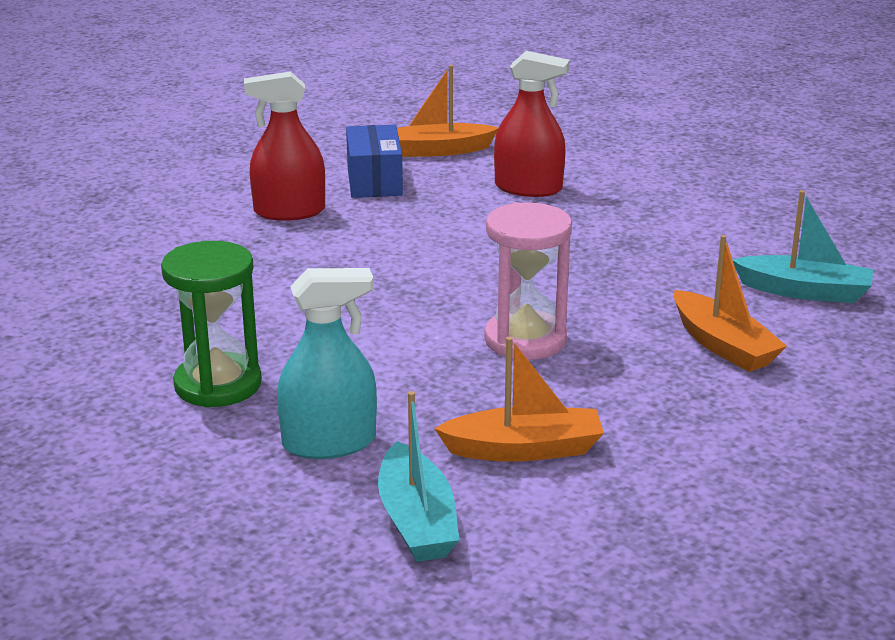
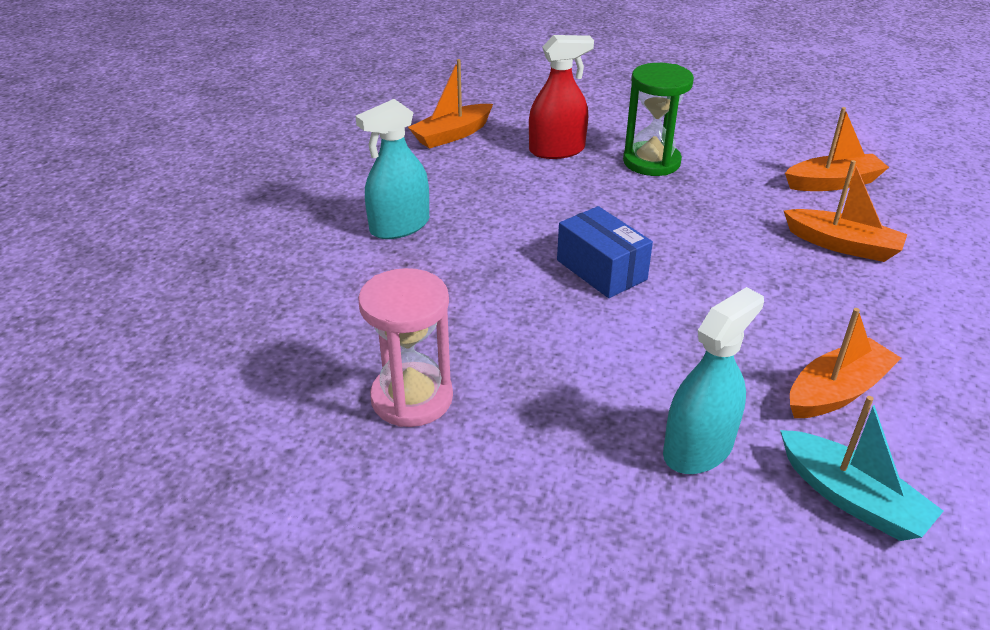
camera: 30 degrees left, 10 degrees up
(218, 384) = (542, 426): green hourglass -> green hourglass (651, 162)
(289, 211) = (399, 226): red spray bottle -> turquoise spray bottle
(374, 181) = (435, 176): blue box -> blue box (601, 270)
(525, 340) = (716, 288): pink hourglass -> pink hourglass (412, 398)
(804, 291) = (833, 183): turquoise boat -> orange boat

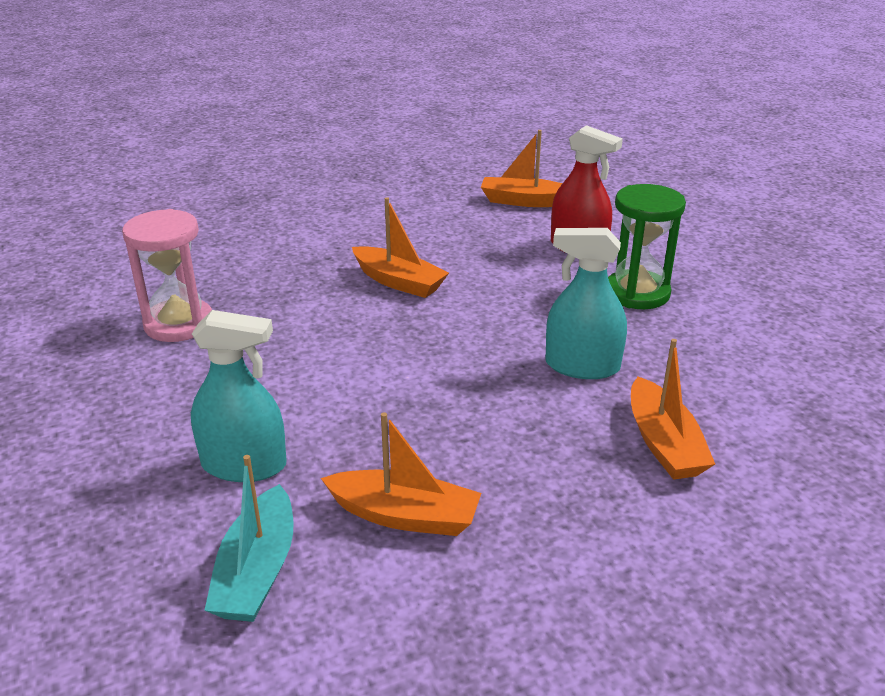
camera: 50 degrees right, 5 degrees down
(399, 226) = (370, 236): turquoise spray bottle -> turquoise spray bottle (582, 366)
(601, 270) = (430, 333): blue box -> none
(833, 183) = (779, 400): orange boat -> orange boat (399, 282)

